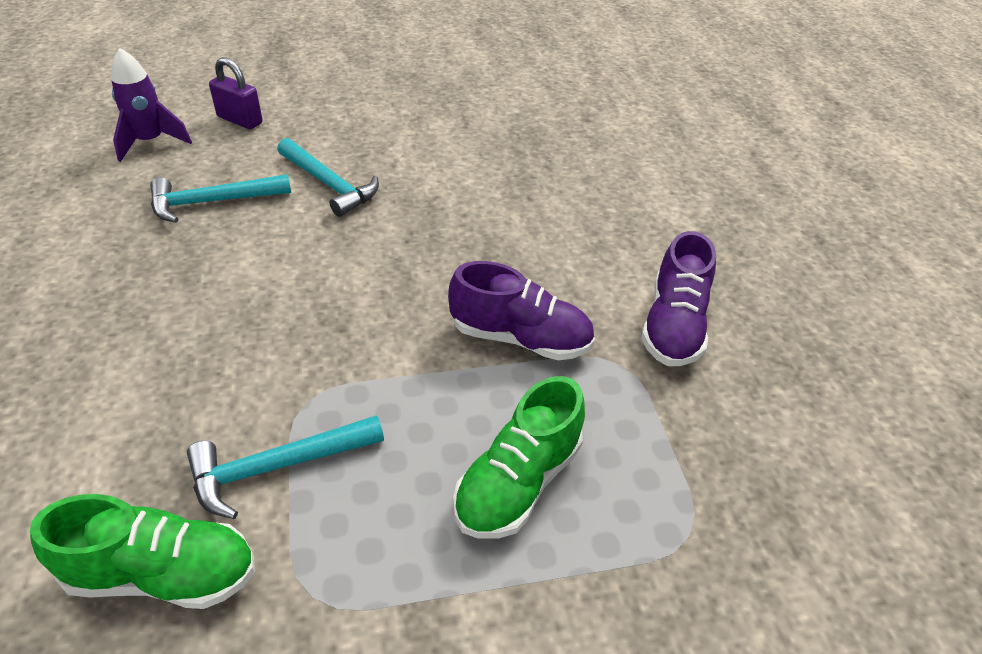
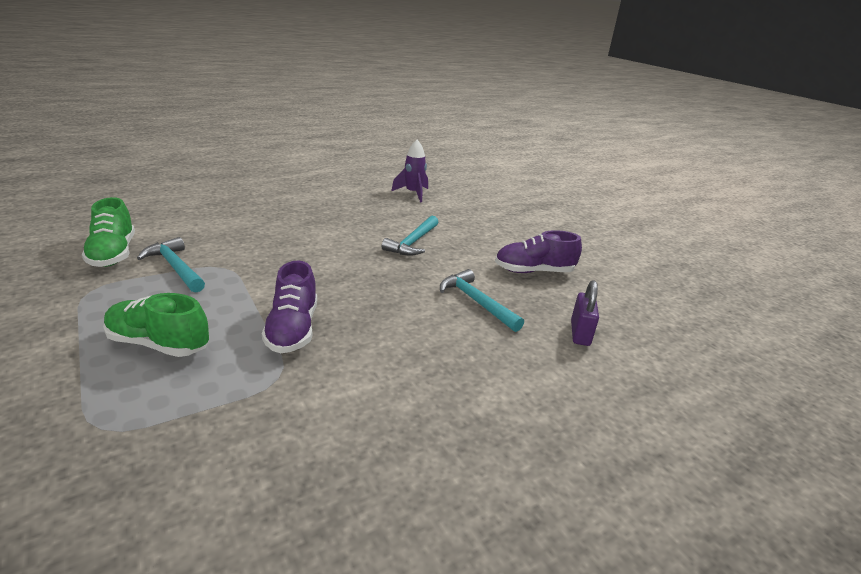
camera: 70 degrees right, 15 degrees down
(213, 202) = (373, 216): turquoise hammer -> turquoise hammer (476, 302)
(240, 120) = (454, 209): purple padlock -> purple padlock (580, 333)
(673, 326) = (331, 405): purple shoe -> purple shoe (533, 271)

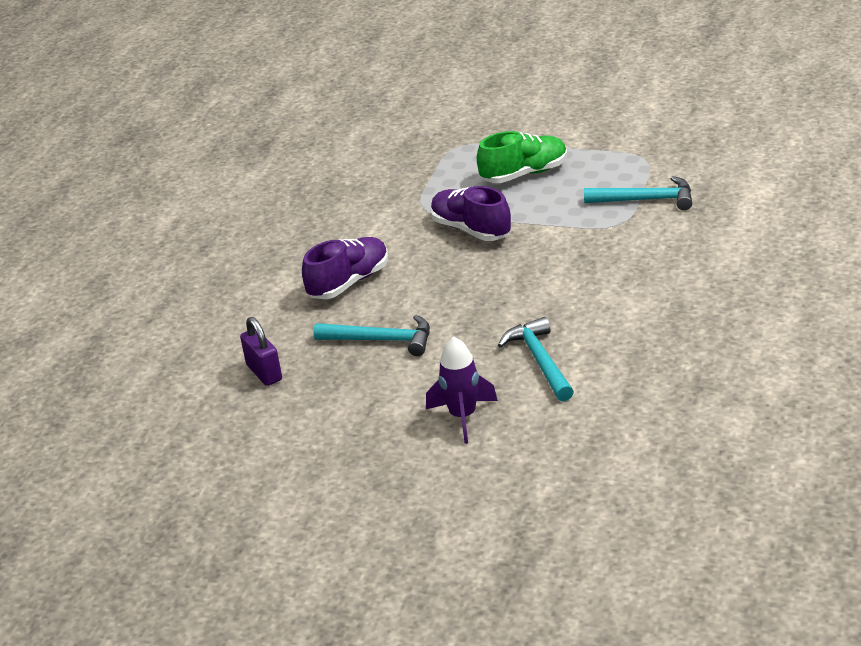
camera: 145 degrees right, 5 degrees up
(113, 254) = (711, 175): green shoe -> none
(413, 193) = (694, 442): purple rocket -> purple rocket (463, 417)
(533, 271) = (374, 416): purple shoe -> purple shoe (349, 282)

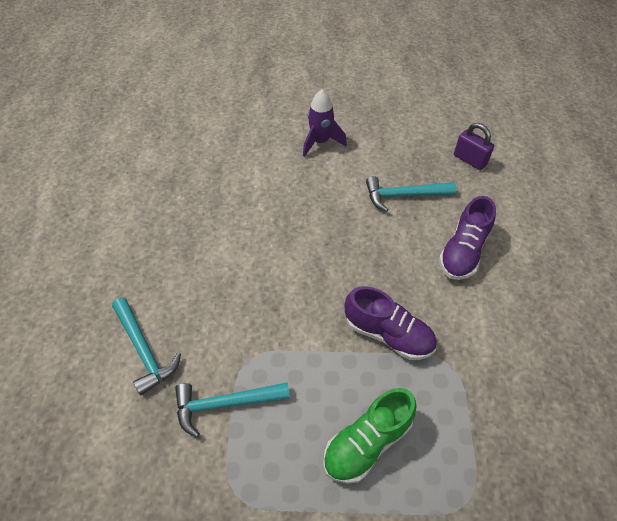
camera: 160 degrees right, 20 degrees up
(540, 361) = (283, 190): turquoise hammer -> turquoise hammer (144, 350)

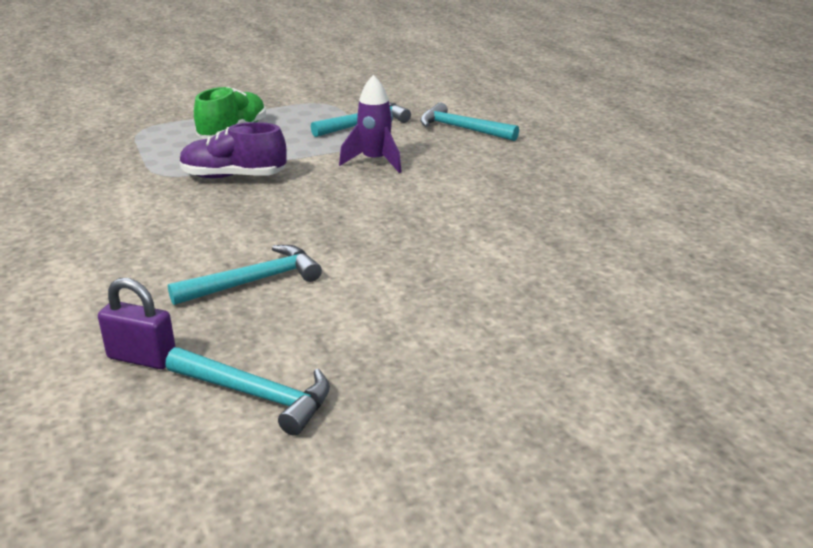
camera: 155 degrees right, 25 degrees down
(320, 142) = (435, 313): purple rocket -> purple rocket (375, 161)
(420, 124) = (256, 395): none -> turquoise hammer
(463, 252) = (151, 247): purple shoe -> none

